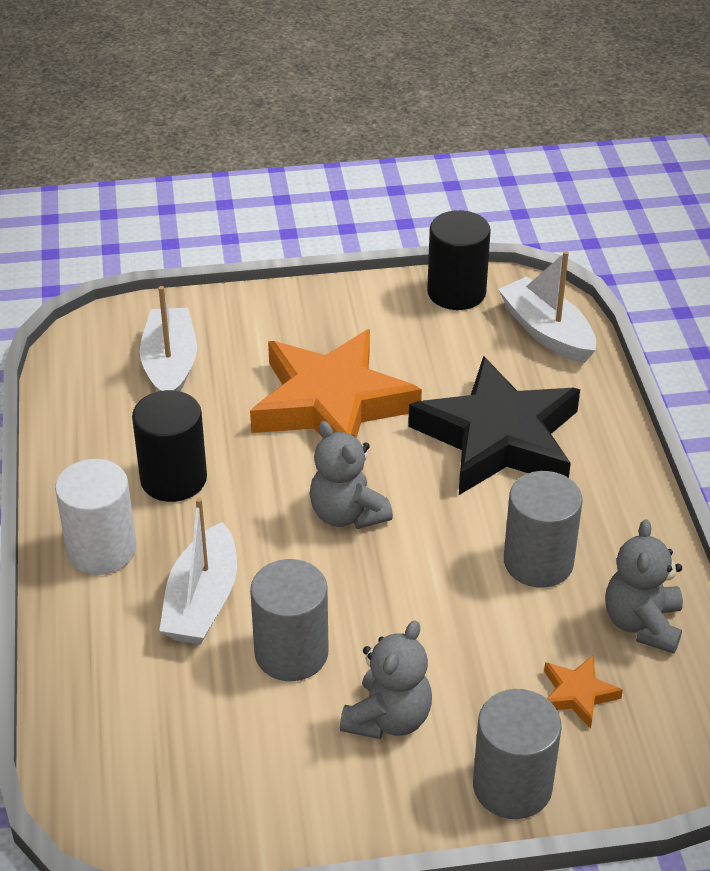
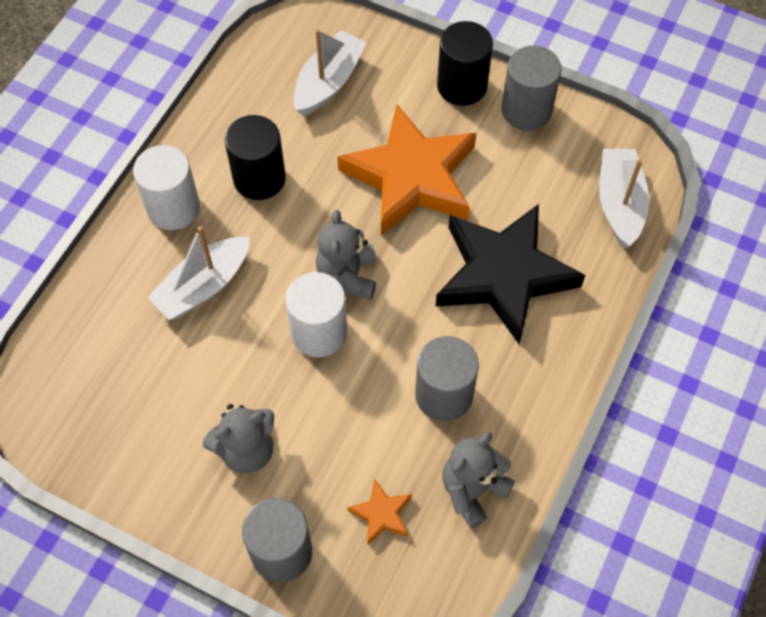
camera: 35 degrees right, 20 degrees up
(291, 653) = (226, 361): grey cylinder -> grey cylinder (526, 110)
(364, 576) = (319, 332): none -> white cylinder
(456, 292) = (581, 129): black cylinder -> black cylinder (462, 86)

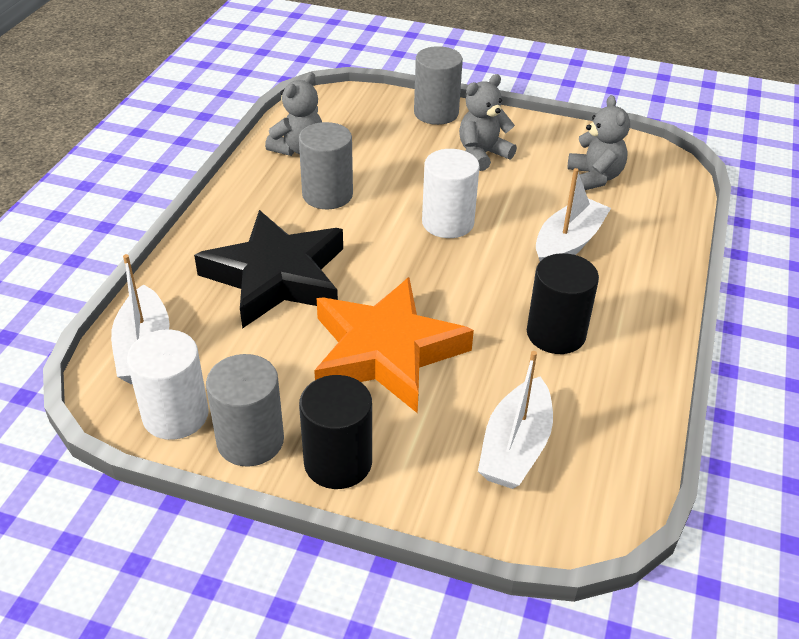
camera: 170 degrees right, 20 degrees down
(173, 208) = (632, 299): white cylinder -> white cylinder (175, 415)
(348, 275) = (433, 263): grey teddy bear -> grey teddy bear (594, 177)
(381, 514) = (367, 133): orange star -> none

